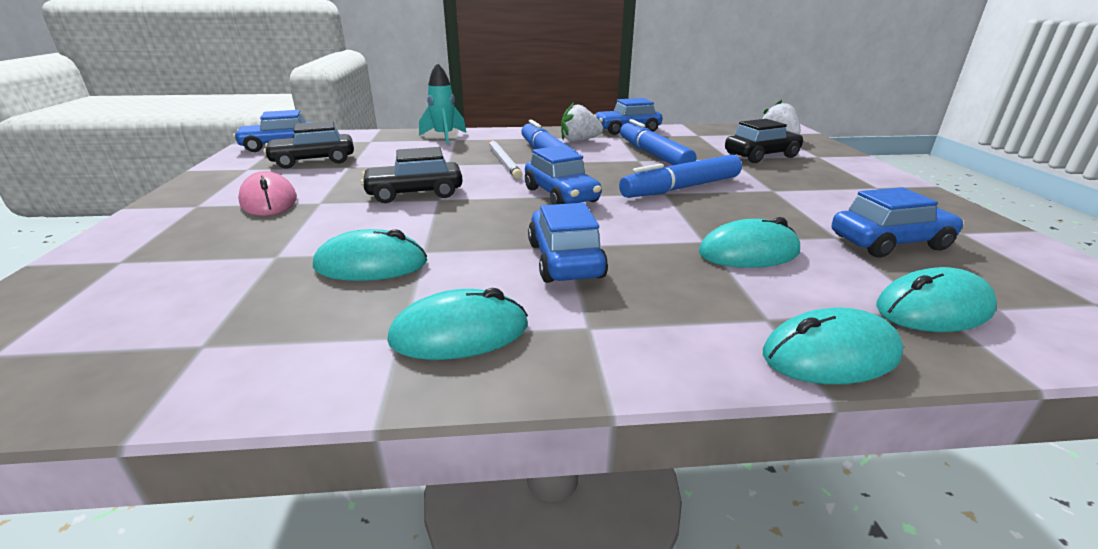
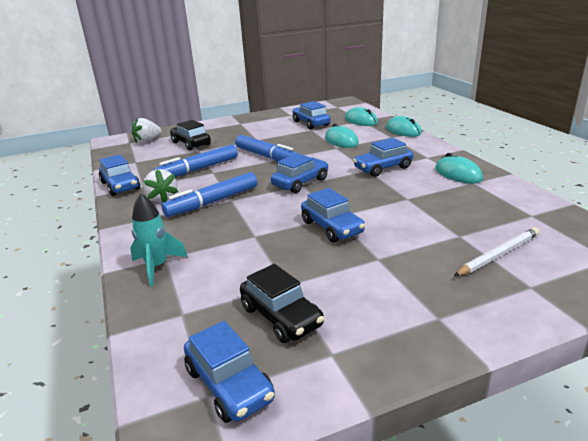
camera: 105 degrees left, 0 degrees up
(269, 201) = (396, 283): pink mouse -> none
(371, 264) = (435, 206): turquoise mouse -> none
(415, 193) = (332, 227): black car -> blue car
(503, 161) = (235, 215): white pencil -> white pencil (498, 255)

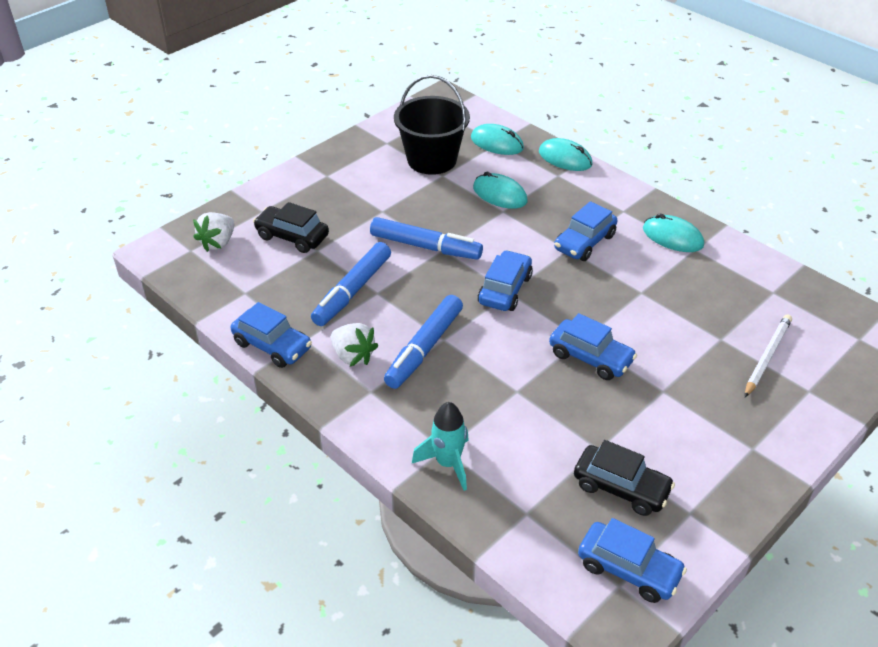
camera: 25 degrees left, 15 degrees up
(311, 123) = (432, 160): blue car -> black bucket

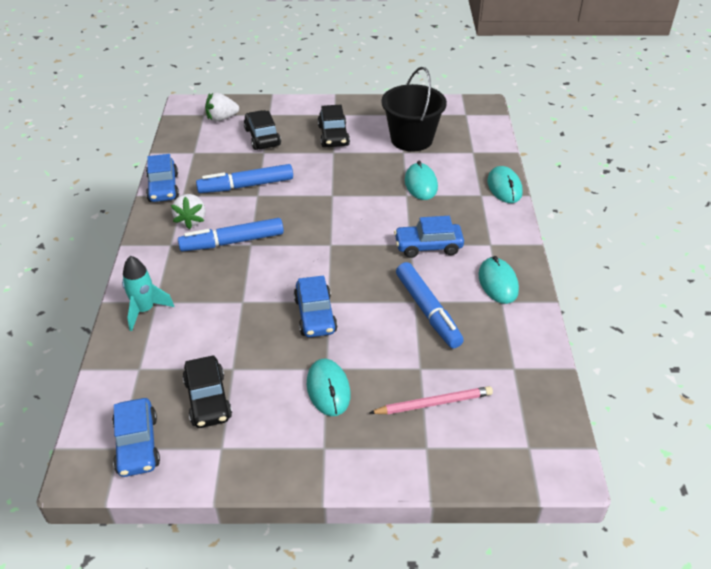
camera: 45 degrees right, 0 degrees up
(358, 196) = (333, 136): none -> black car
(425, 246) = (325, 187): blue marker -> blue marker (428, 311)
(497, 143) = (471, 152): turquoise mouse -> turquoise mouse (328, 389)
(505, 289) = (330, 241): blue car -> none
(767, 357) = (433, 403): white pencil -> pink pencil

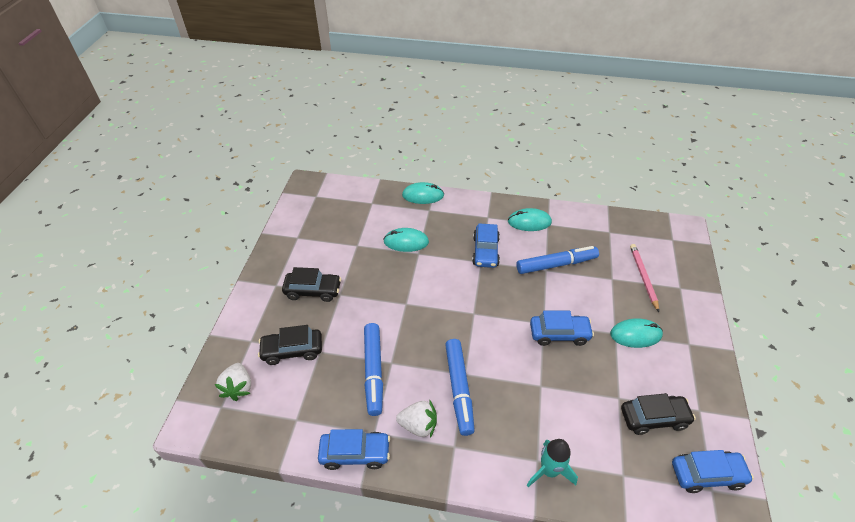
camera: 80 degrees left, 5 degrees up
(411, 139) = (340, 236): black bucket -> none

